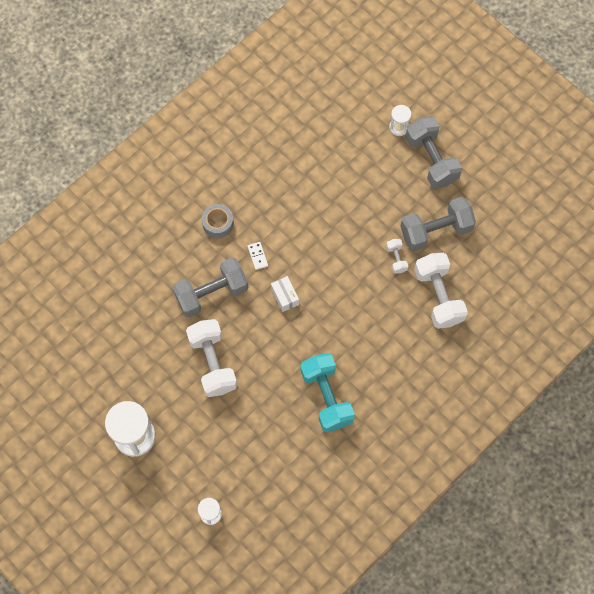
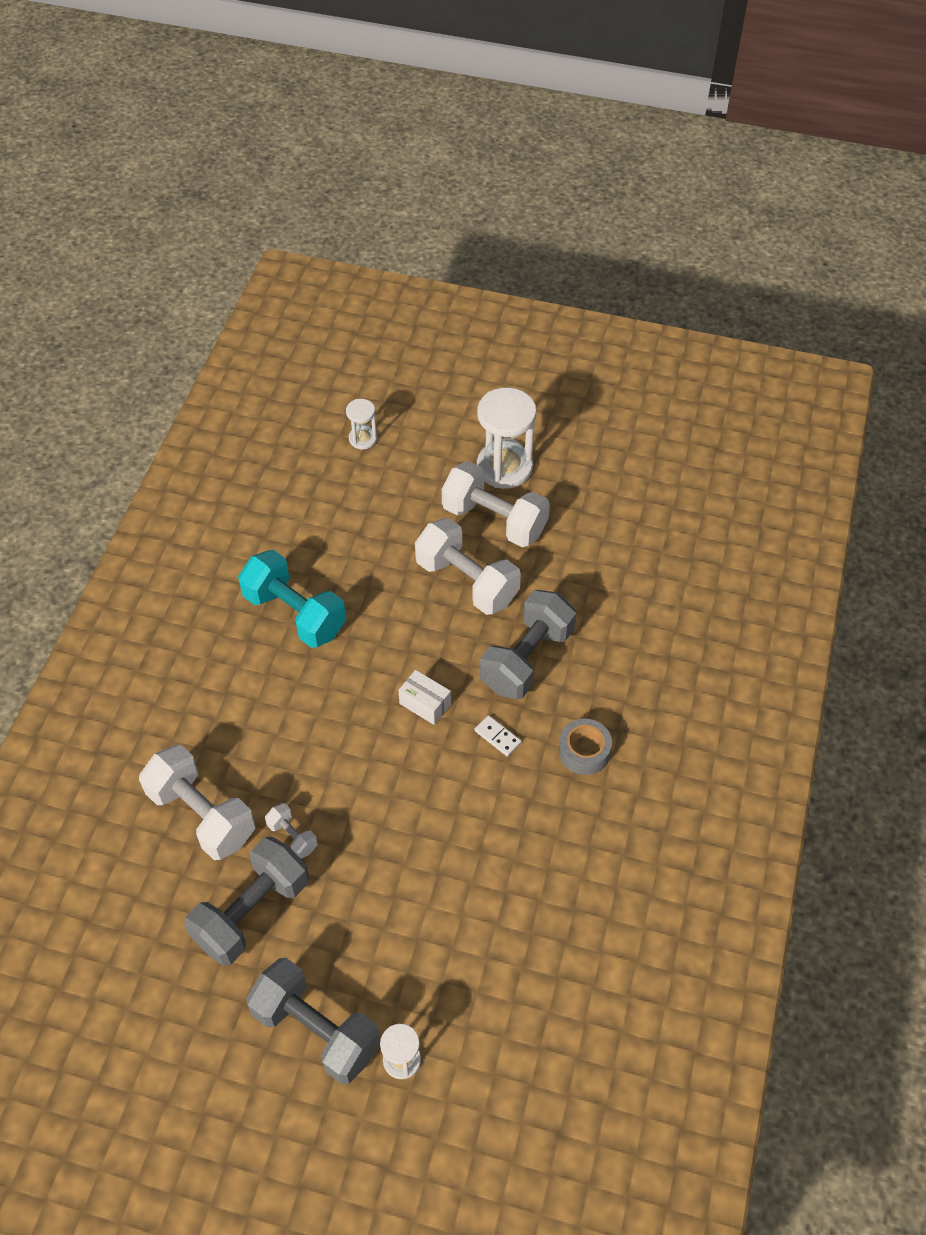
camera: 150 degrees right, 15 degrees down
(168, 398) = (494, 520): none -> white dumbbell

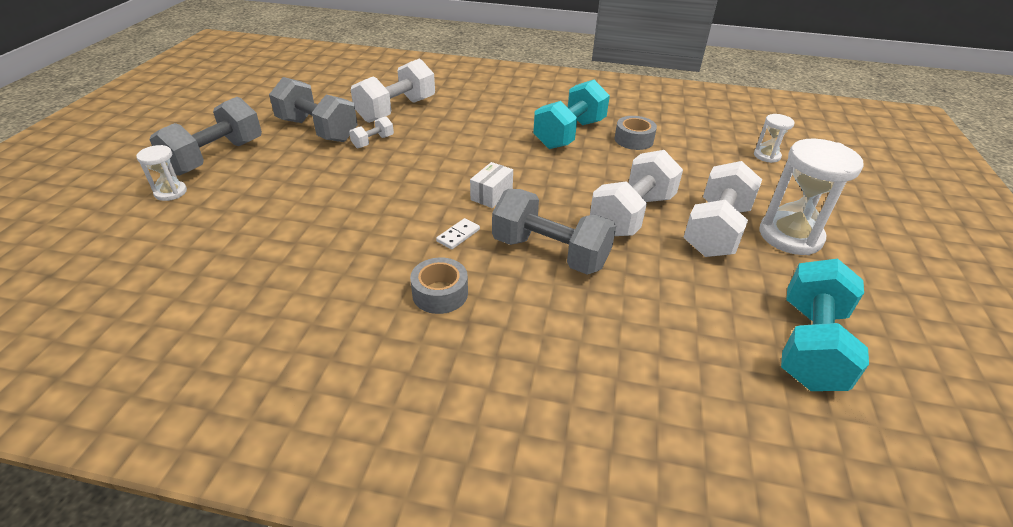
camera: 85 degrees right, 15 degrees down
(316, 551) = (633, 140): none -> grey tape
(638, 502) = (810, 345): none -> turquoise dumbbell

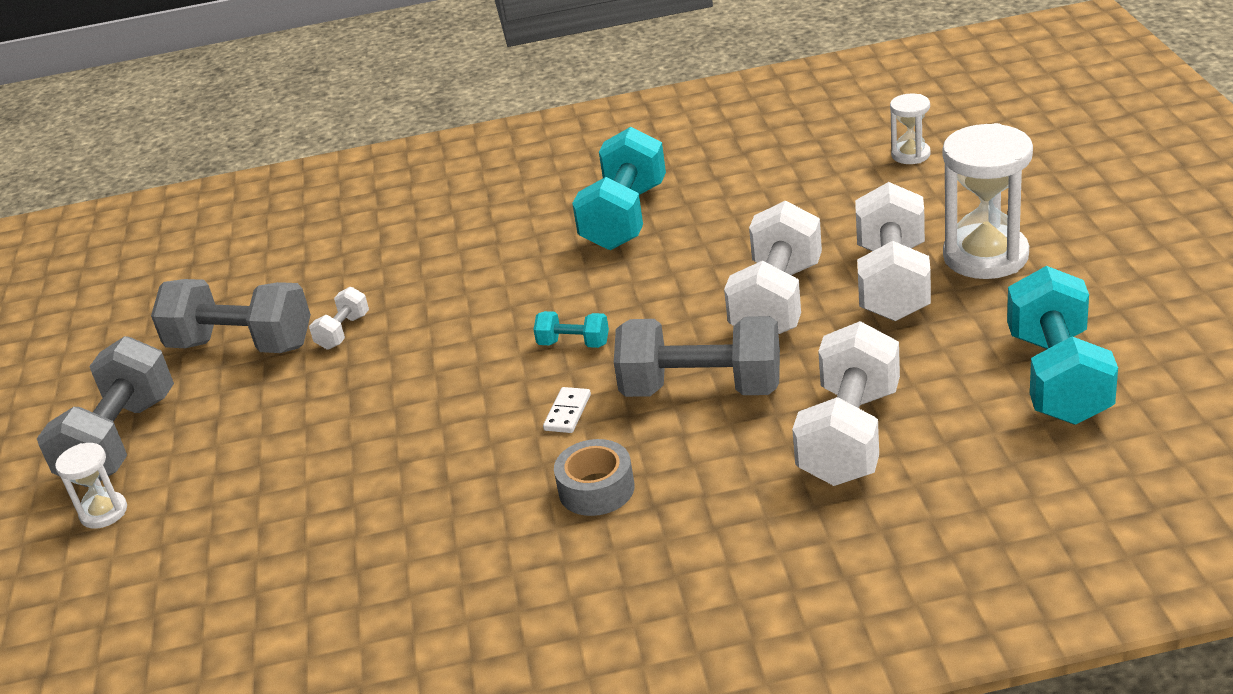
camera: 15 degrees left, 5 degrees down
(396, 110) = (338, 271): white dumbbell -> white dumbbell (849, 436)
(491, 195) = (574, 344): white box -> turquoise dumbbell
(633, 140) = (720, 194): grey tape -> none

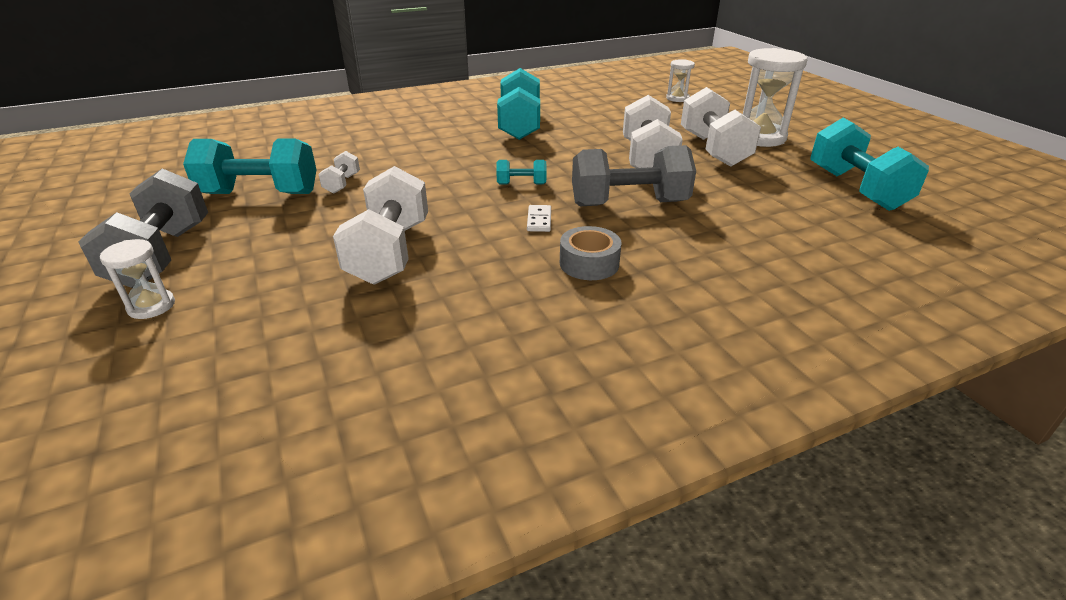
camera: 20 degrees left, 0 degrees up
(242, 345) = (260, 193): grey dumbbell -> turquoise dumbbell
(849, 436) = (750, 223): white dumbbell -> white dumbbell (389, 252)

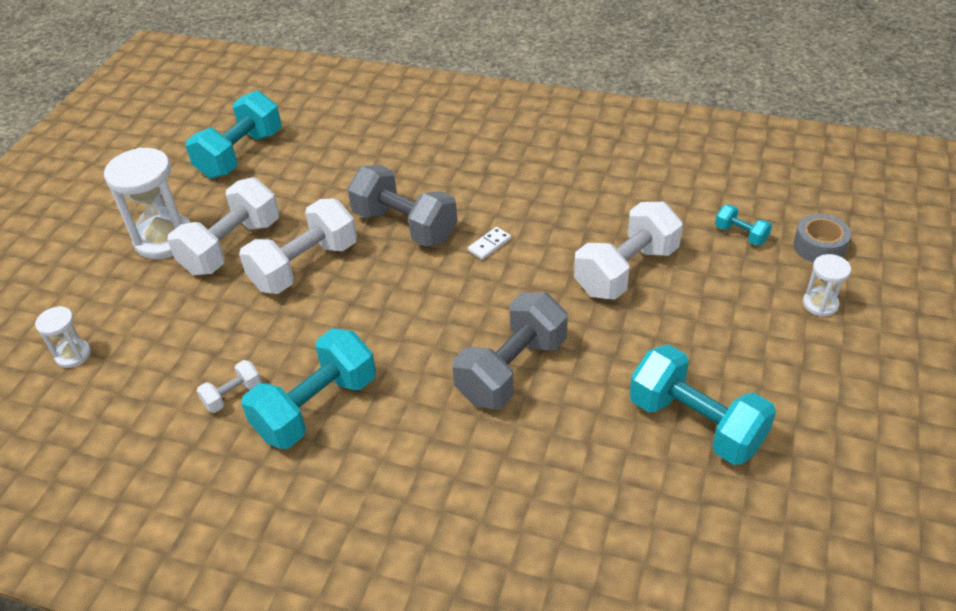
camera: 135 degrees left, 10 degrees up
(162, 255) = (809, 365): grey dumbbell -> grey dumbbell (512, 370)
(342, 184) = (605, 394): white dumbbell -> white dumbbell (233, 395)
(521, 184) = (449, 295): turquoise dumbbell -> turquoise dumbbell (741, 234)
(589, 263) = (507, 192): grey tape -> grey tape (819, 247)

